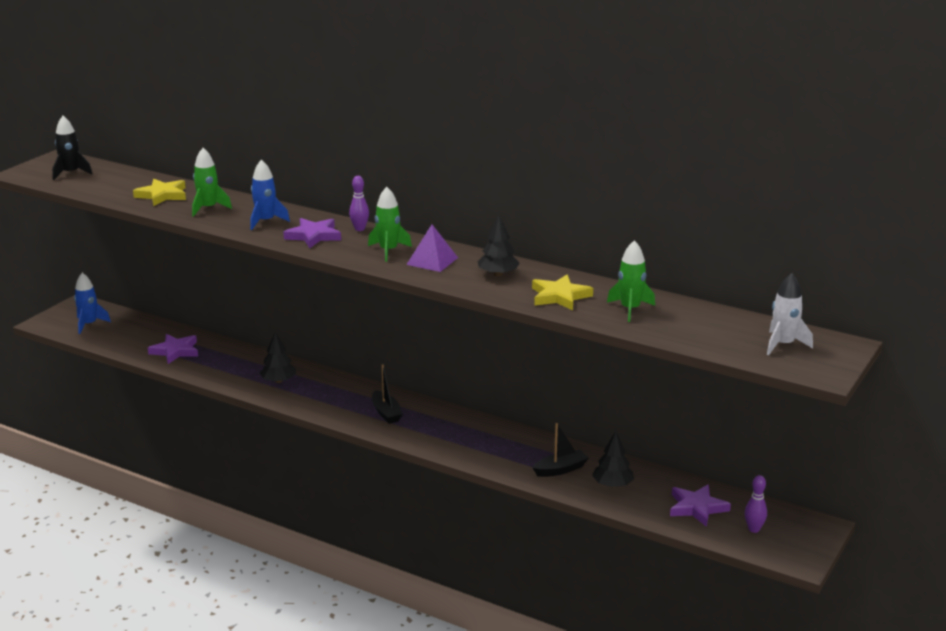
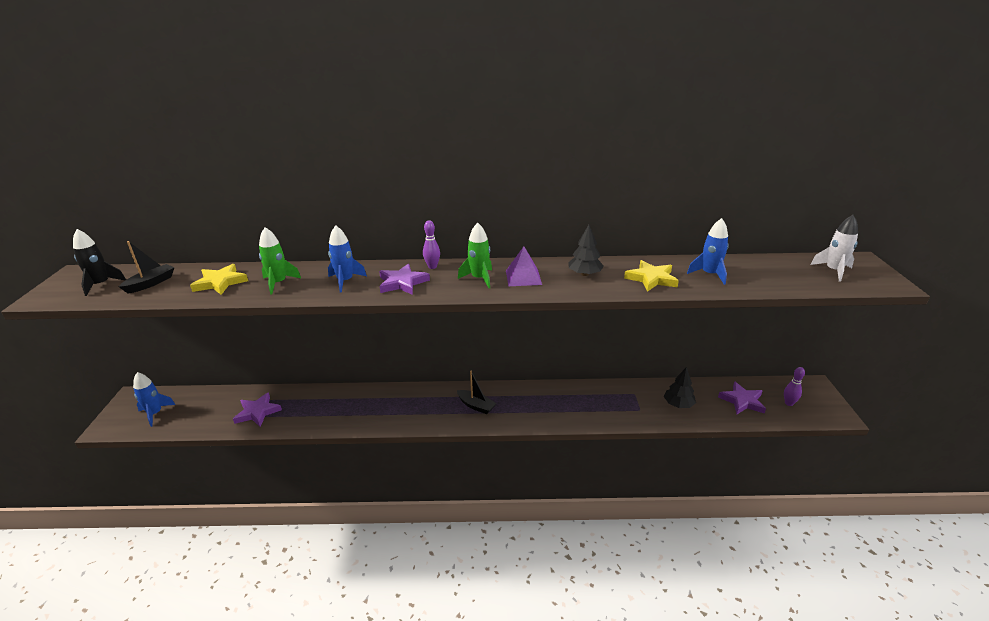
camera: 30 degrees left, 5 degrees up
(278, 381) = (369, 408): black tree -> none
(560, 469) = (636, 406): black boat -> black boat (151, 283)
(630, 309) = (709, 274): green rocket -> blue rocket

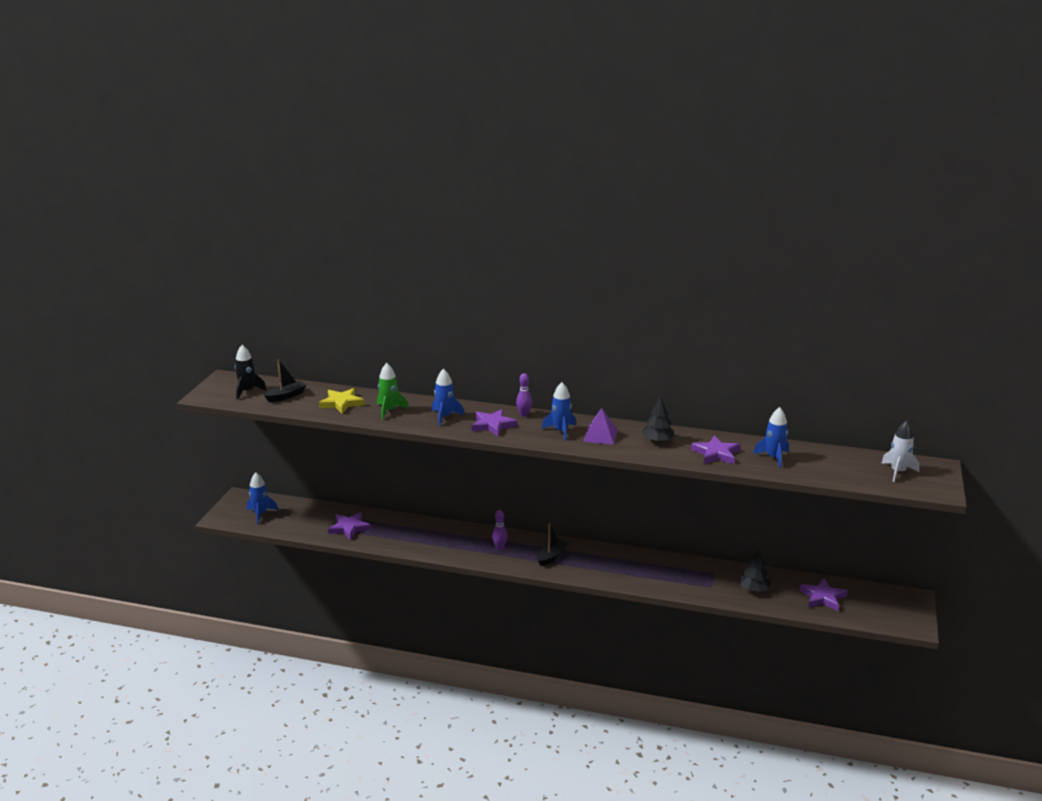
camera: 15 degrees right, 5 degrees down
(476, 406) = (551, 556): black boat -> black boat turned 105 degrees counterclockwise
(479, 278) = (561, 431): green rocket -> blue rocket
(651, 279) = (716, 454): yellow star -> purple star
(789, 403) = (871, 607): purple bowling pin -> purple bowling pin (499, 547)

